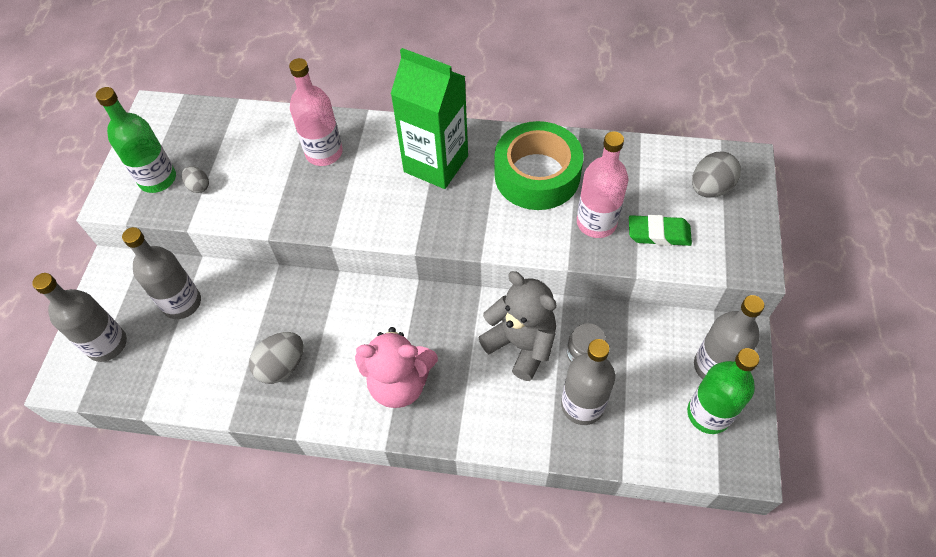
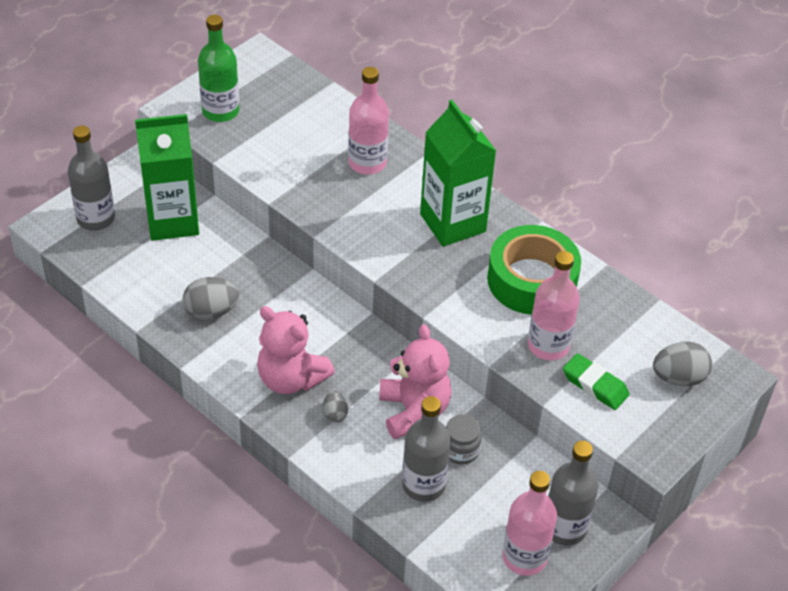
camera: 30 degrees right, 10 degrees down
(182, 303) = (172, 221): grey bottle -> green carton
(199, 186) = (247, 134): grey egg -> grey egg (335, 414)
(521, 344) = (413, 411): grey teddy bear -> pink teddy bear
(708, 414) = (524, 557): green bottle -> pink bottle

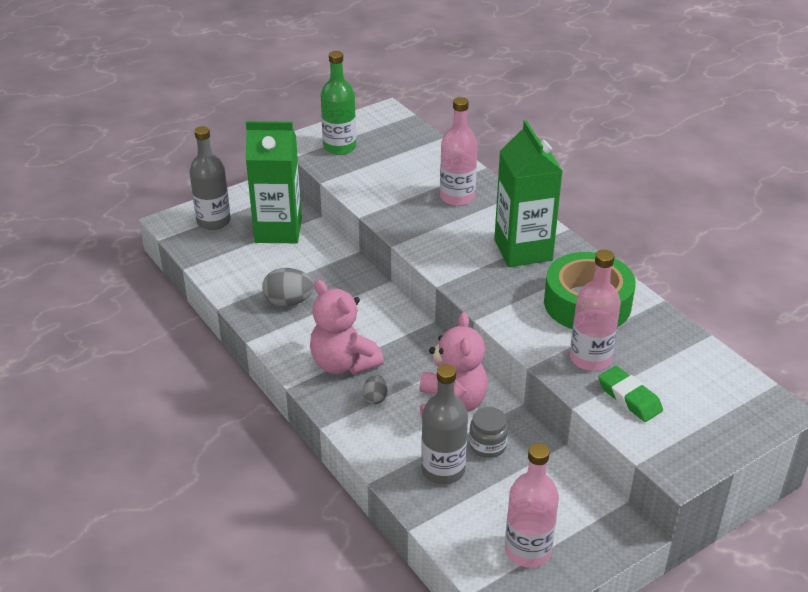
camera: 15 degrees right, 10 degrees down
(564, 528) = (576, 530): grey bottle -> none
(678, 378) = (717, 403): grey egg -> none

